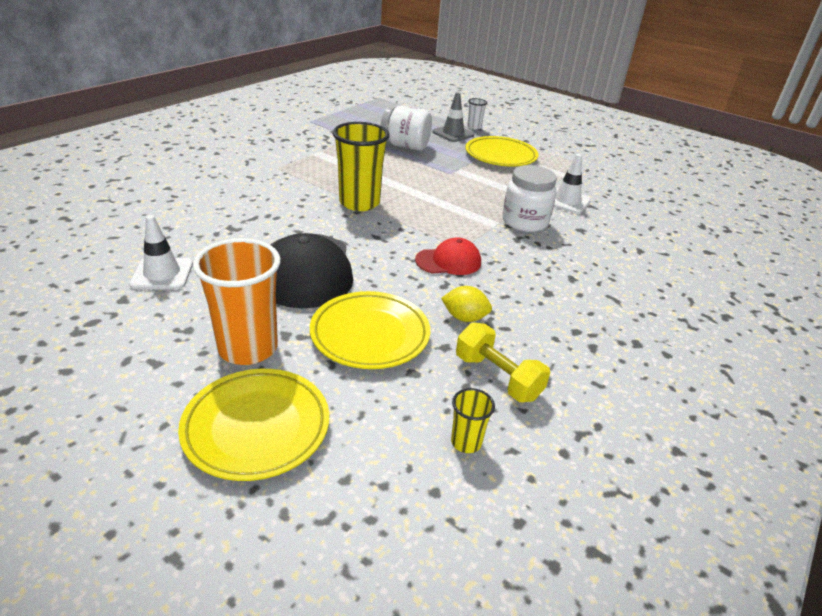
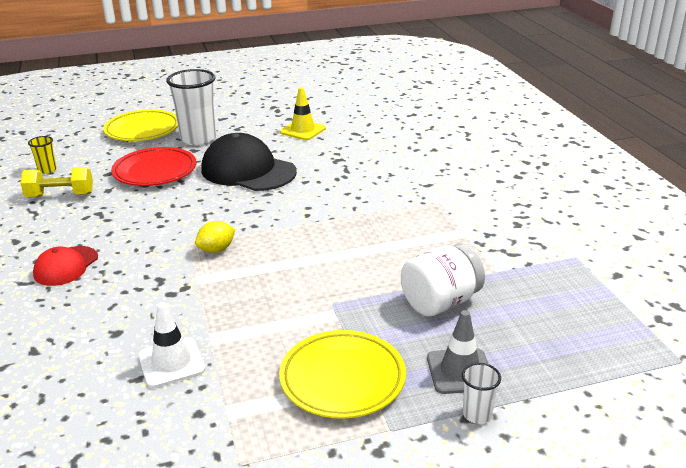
camera: 130 degrees right, 5 degrees down
(162, 274) = (303, 130): white traffic cone -> yellow traffic cone
(248, 348) = (198, 139): orange cup -> white cup
(359, 203) = (321, 221): yellow cup -> none
(370, 335) = (155, 171): yellow plate -> red plate
(448, 261) = (180, 227): red cap -> red cap (66, 266)
(464, 318) = (117, 206): yellow lemon -> yellow lemon (216, 249)
(525, 222) = (177, 301): white jar -> none

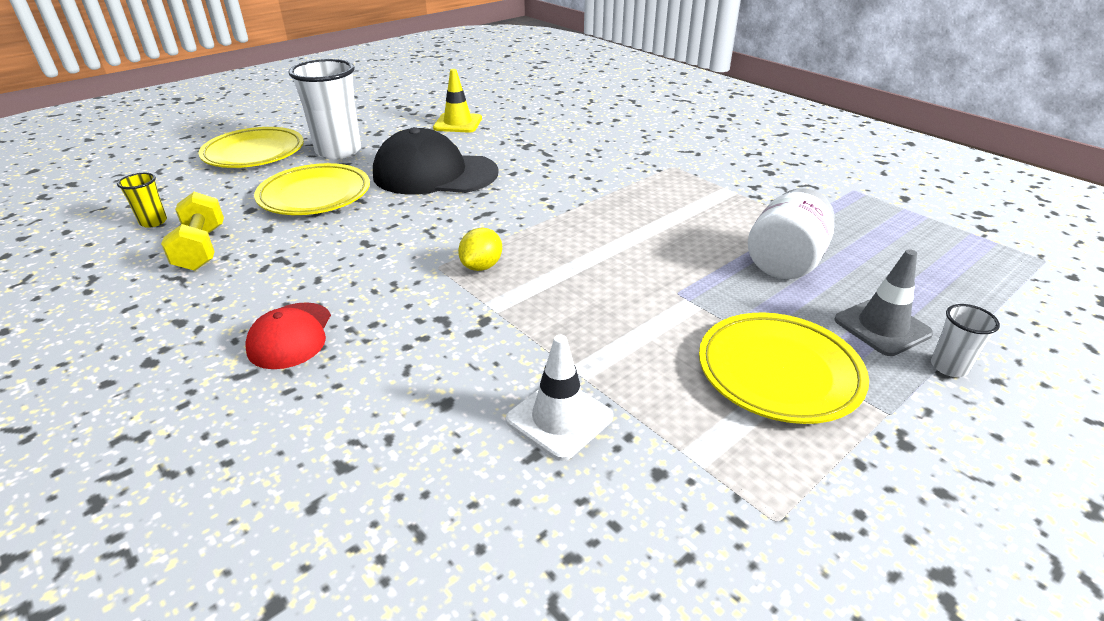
camera: 25 degrees left, 5 degrees up
(60, 195) = (201, 249): yellow dumbbell -> yellow dumbbell turned 75 degrees counterclockwise
(155, 171) = (315, 196): red plate -> yellow plate

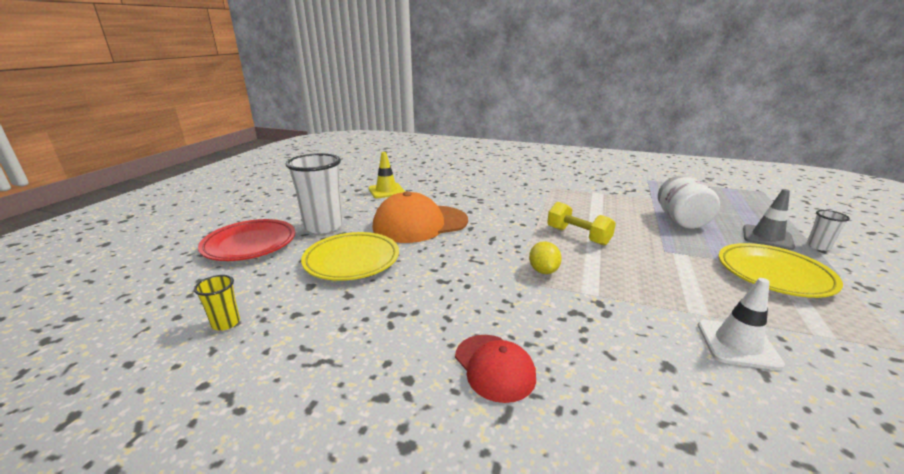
camera: 30 degrees left, 10 degrees down
(201, 249) = (310, 329): yellow dumbbell -> yellow dumbbell (578, 236)
(254, 153) = (250, 244): yellow plate -> red plate
(434, 174) = (420, 224): black cap -> orange cap

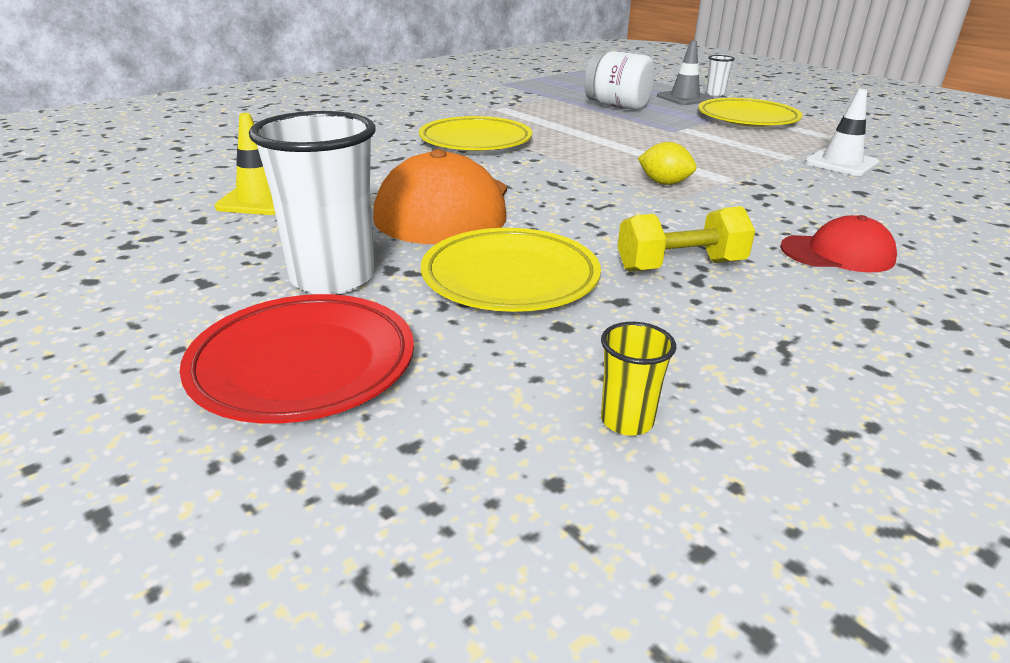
camera: 60 degrees left, 5 degrees up
(526, 203) = (475, 141): none -> yellow plate
(578, 236) = (600, 147): yellow dumbbell -> yellow dumbbell (680, 266)

